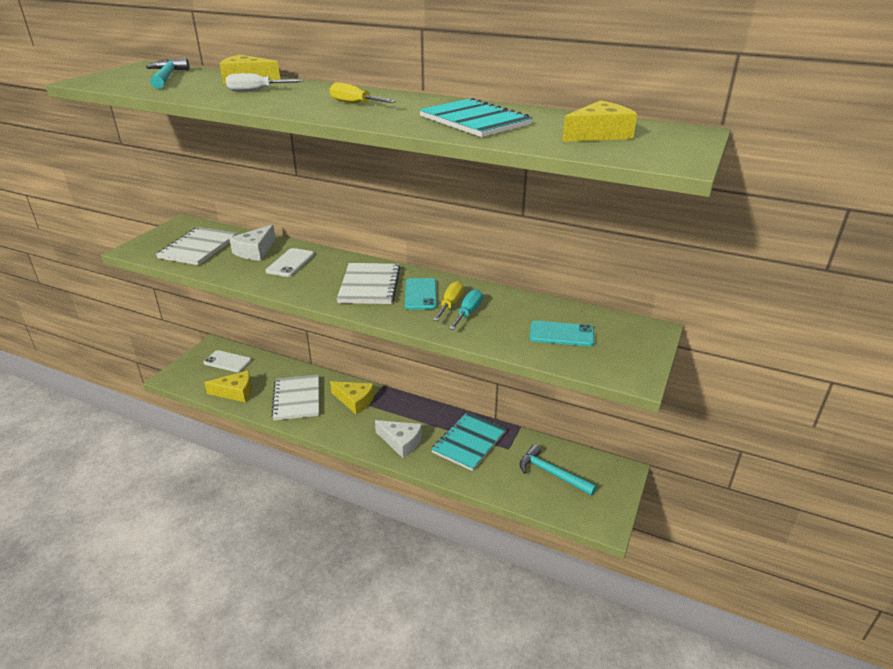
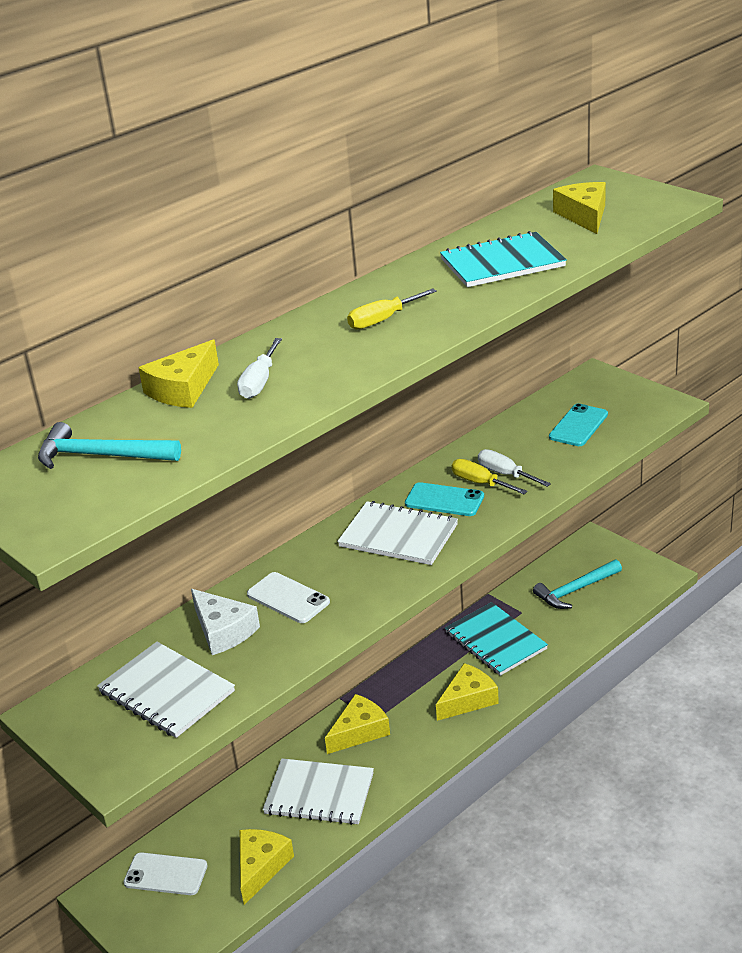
camera: 65 degrees left, 0 degrees up
(227, 361) = (166, 874): white phone -> white phone turned 60 degrees clockwise
(401, 442) = (468, 700): white cheese -> yellow cheese
(468, 312) = (505, 474): turquoise screwdriver -> white screwdriver

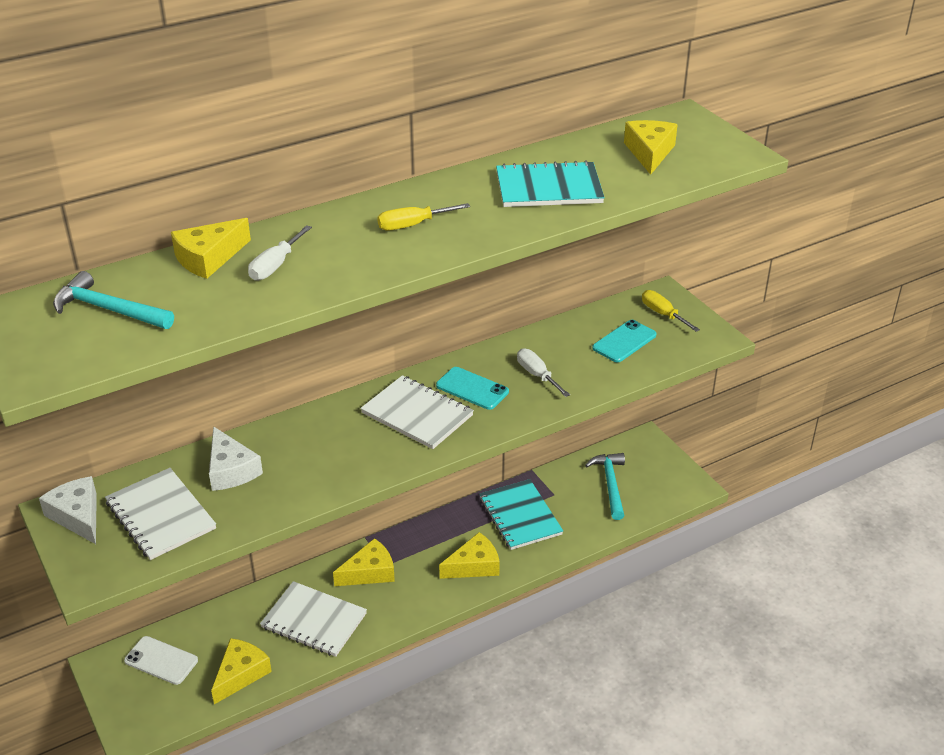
camera: 10 degrees right, 5 degrees up
(73, 712) = (78, 516): none -> white cheese
(288, 598) = (297, 452): white phone -> none
(480, 483) = (511, 379): yellow screwdriver -> yellow screwdriver (663, 314)
(575, 590) = (610, 484): turquoise hammer -> turquoise hammer turned 105 degrees clockwise

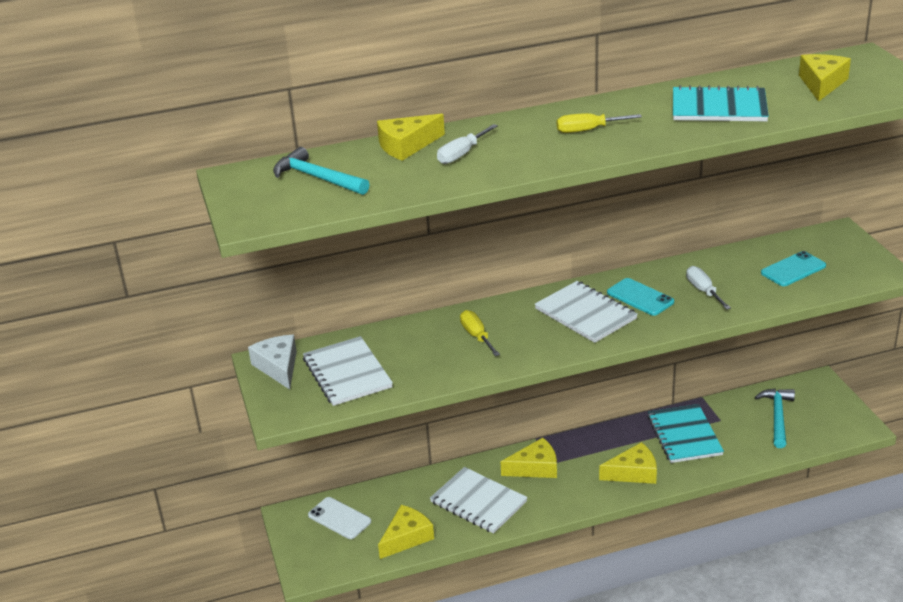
camera: 15 degrees right, 5 degrees down
(231, 470) = (412, 344): white cheese -> none
(663, 314) = (836, 249): yellow screwdriver -> yellow screwdriver (477, 336)

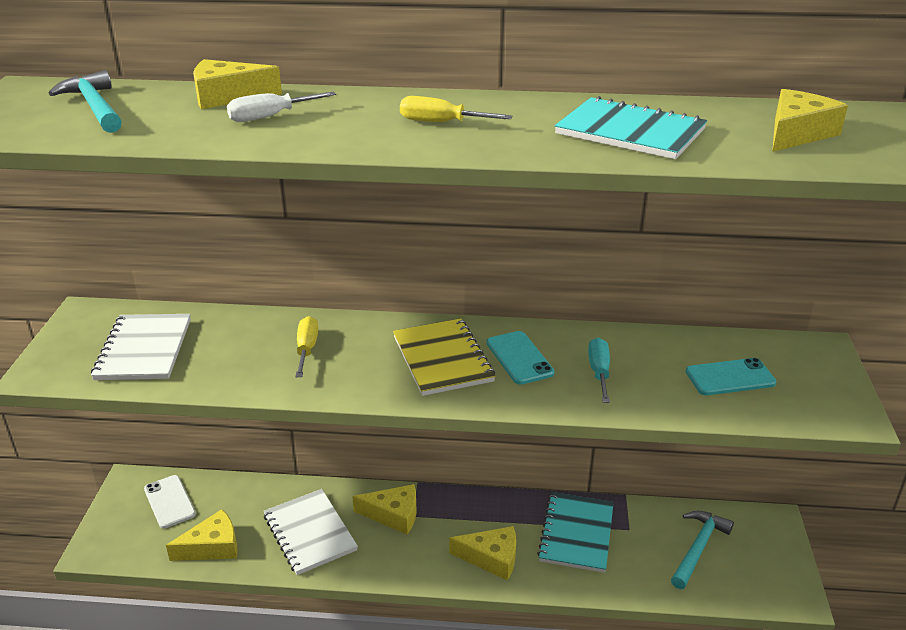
camera: 20 degrees right, 0 degrees up
(278, 367) = (91, 322): white cheese -> none
(585, 314) = (442, 359): white notebook -> yellow notebook
(703, 291) = (599, 372): white screwdriver -> turquoise screwdriver

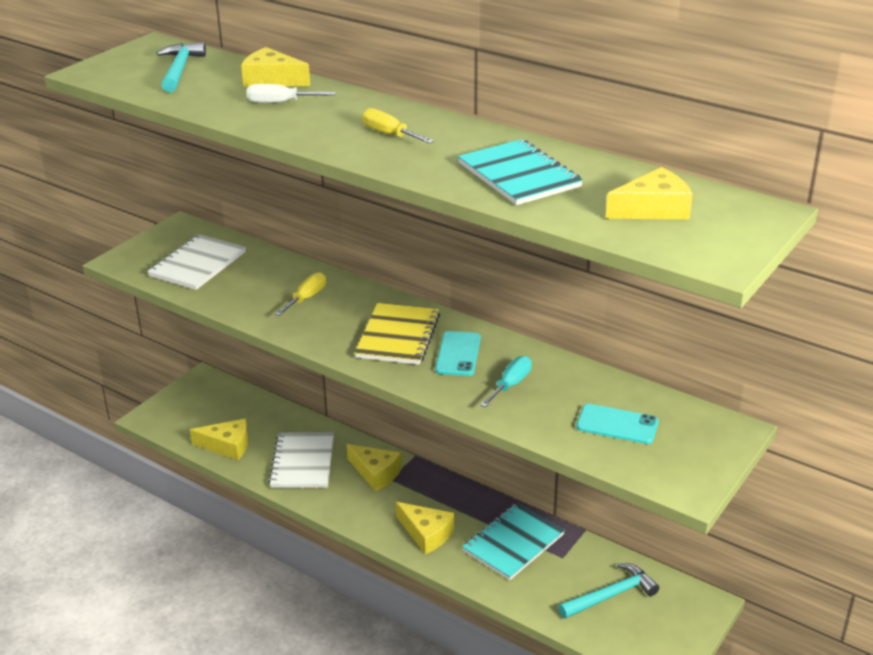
camera: 30 degrees right, 0 degrees up
(169, 501) = (220, 403): white phone -> none

